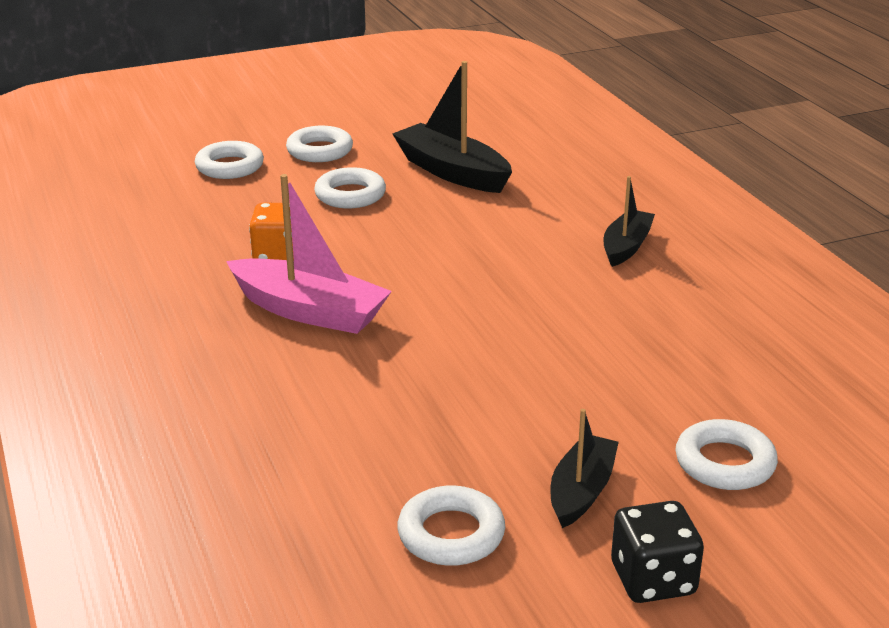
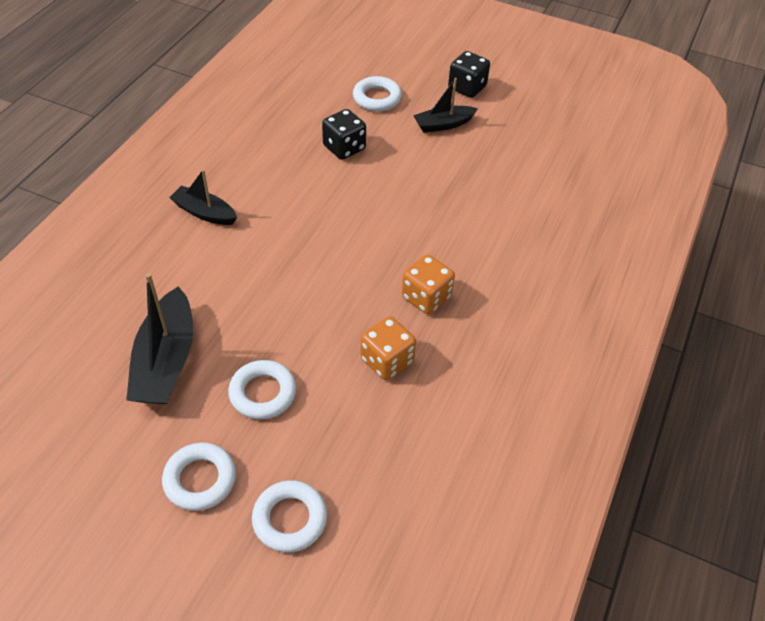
camera: 135 degrees left, 20 degrees up
(310, 311) = (426, 297): pink boat -> orange dice
(451, 534) = (512, 143): white ring -> none
(626, 246) = (204, 213): black boat -> black boat turned 45 degrees clockwise
(633, 378) = (344, 148): none -> black dice

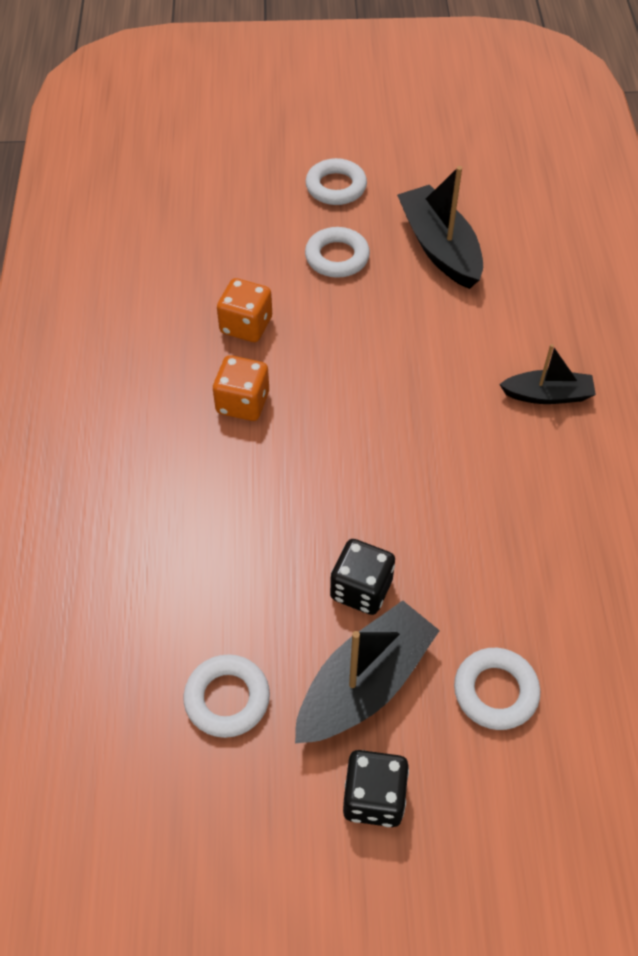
camera: 155 degrees right, 5 degrees up
(290, 519) = (251, 190): white ring -> white ring (227, 699)
(344, 148) = (470, 566): black dice -> black dice (361, 589)
(443, 125) = (365, 684): black boat -> black boat, size x1.63

